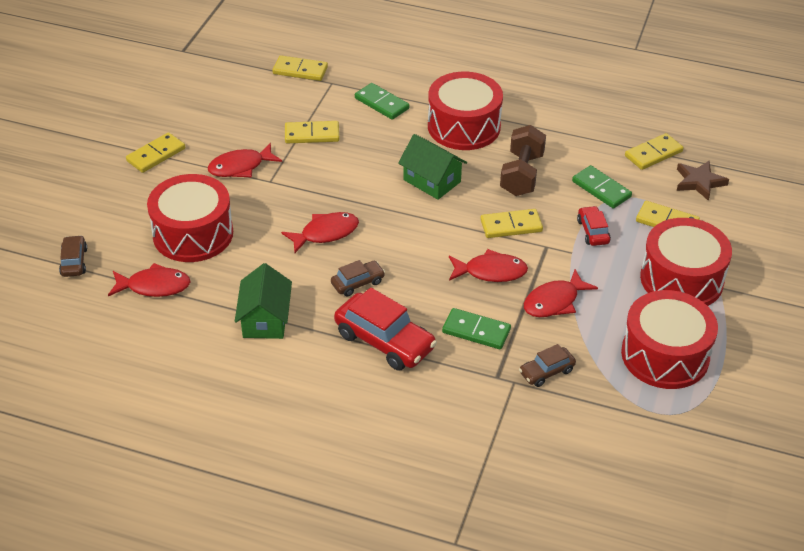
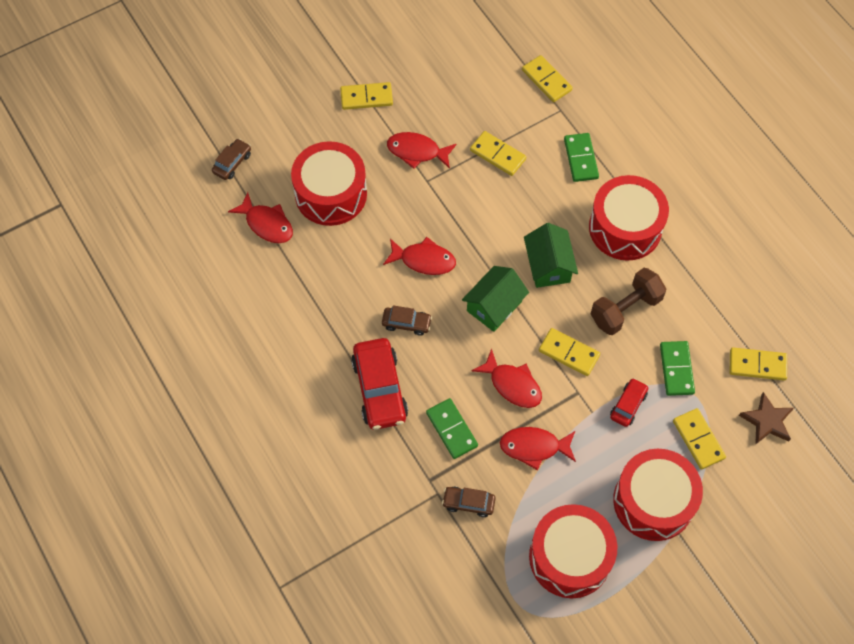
camera: 40 degrees right, 20 degrees up
(265, 319) = (315, 309): green house -> green house (494, 306)

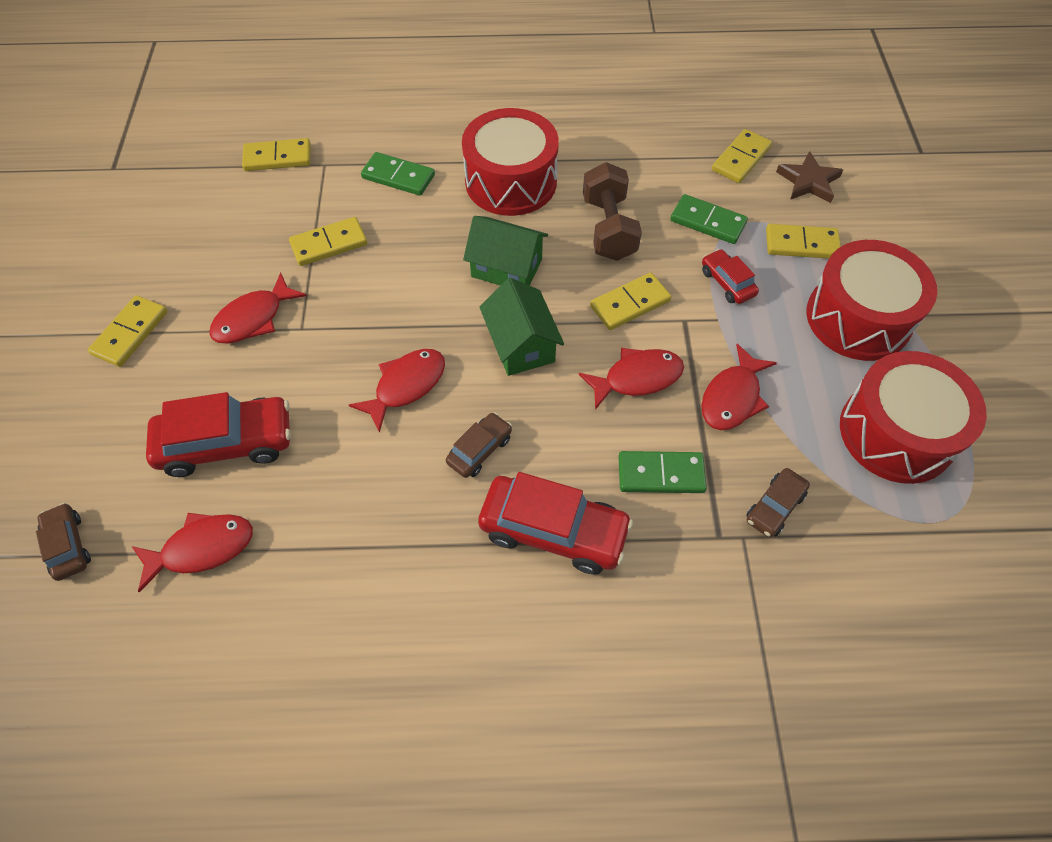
camera: 60 degrees left, 5 degrees down
(331, 194) = (227, 443): red drum -> red car

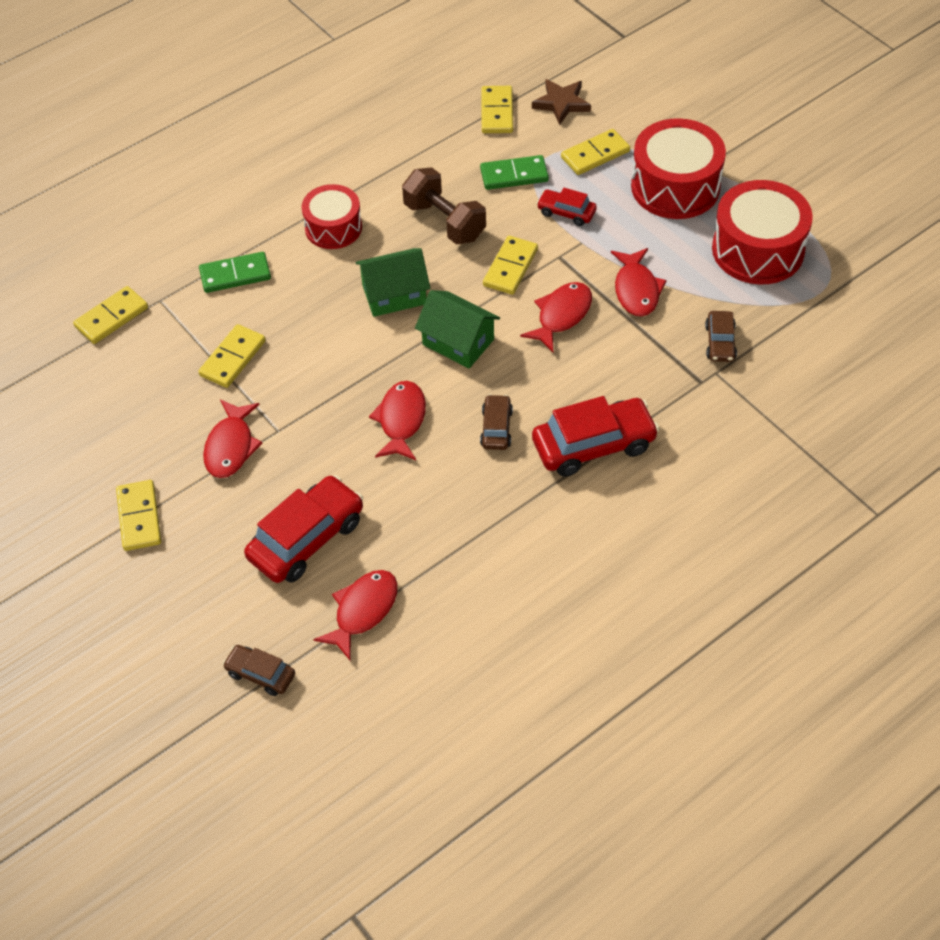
camera: 35 degrees left, 5 degrees down
(511, 182) = (333, 228): red drum -> red drum, size x0.64
(661, 474) = (632, 367): green domino -> none

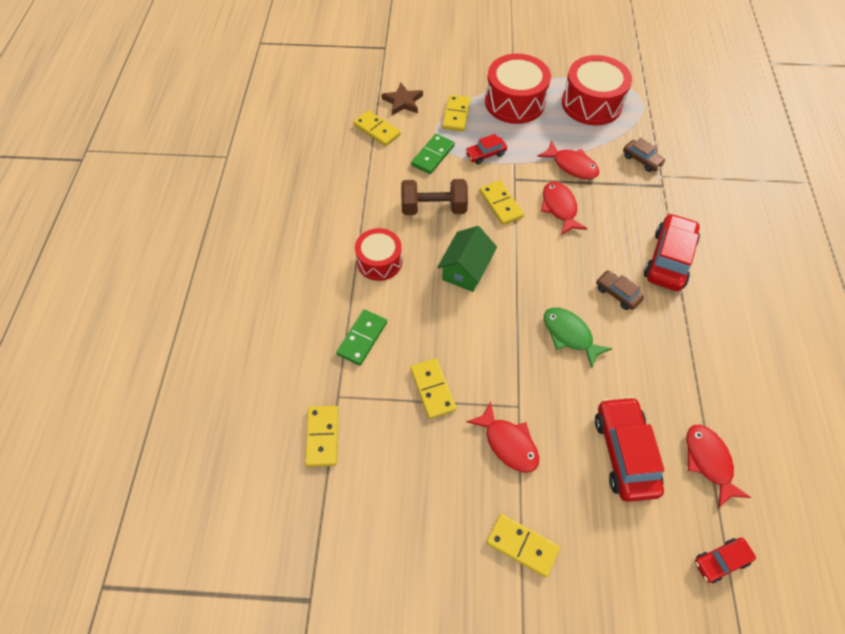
camera: 50 degrees left, 5 degrees up
(260, 674) = (720, 561): brown car -> red car
(401, 420) = (569, 335): red fish -> green fish
(458, 342) = (534, 266): green house -> none

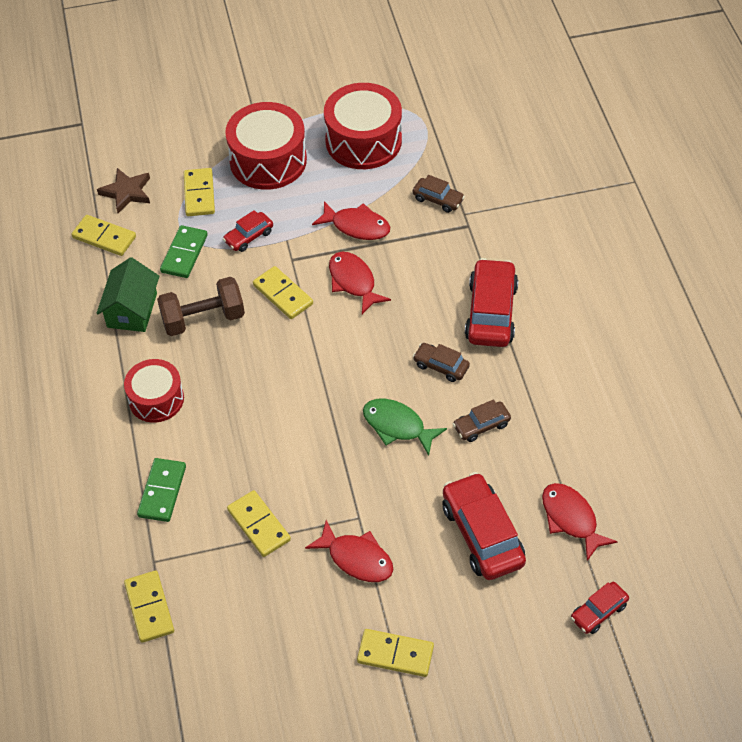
camera: 15 degrees left, 5 degrees down
(465, 270) = (261, 383): green house -> green house (132, 310)
(642, 354) = (481, 426): none -> brown car

